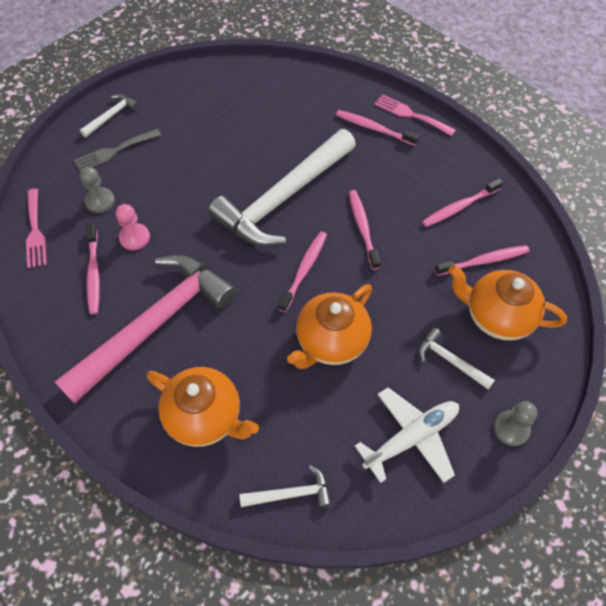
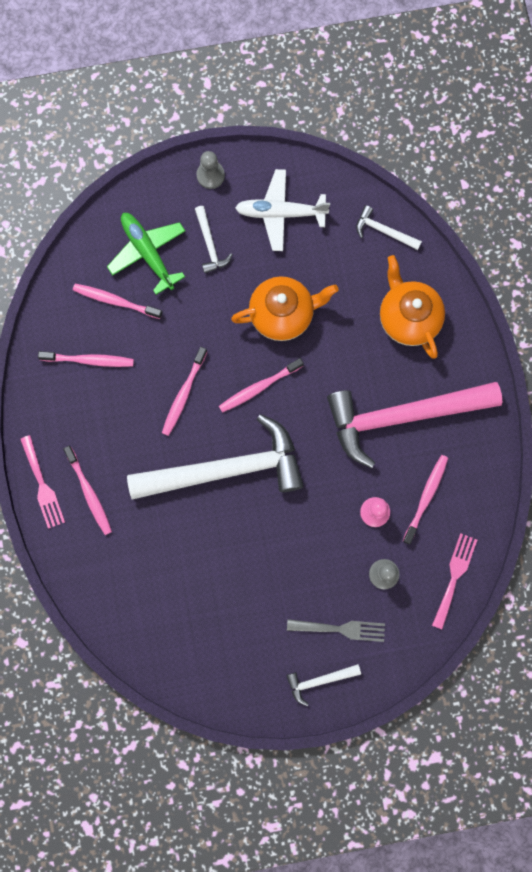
camera: 145 degrees left, 20 degrees up
(496, 316) = (148, 253): orange teapot -> green plane

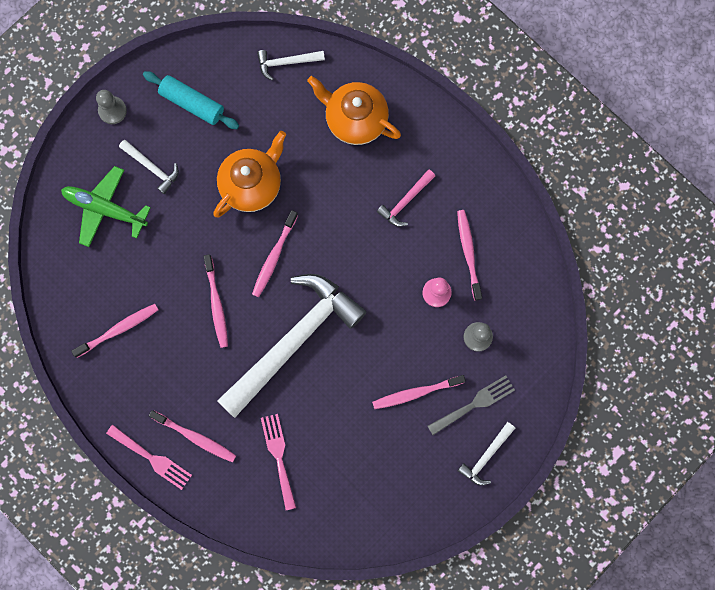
camera: 35 degrees left, 0 degrees up
(115, 301) = (106, 266): pink toothbrush -> pink toothbrush (416, 393)
(280, 213) = (192, 103): white plane -> turquoise rolling pin
(403, 416) = (405, 201): pink hammer -> pink hammer, size x0.41
(454, 576) = (534, 300): pink fork -> pink fork (278, 456)

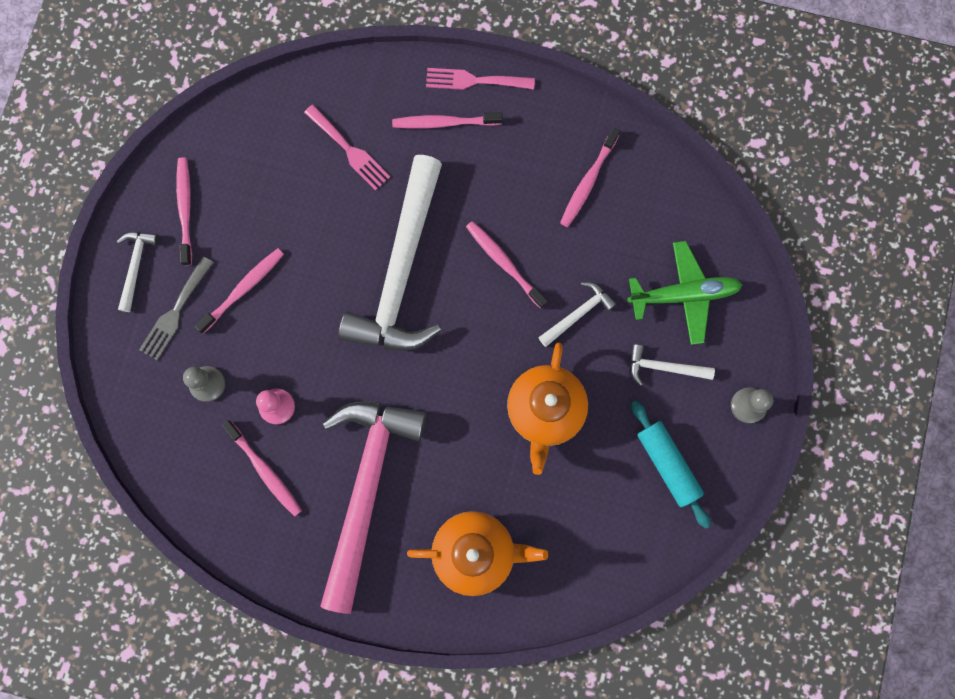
camera: 150 degrees right, 0 degrees up
(192, 103) = (667, 464): turquoise rolling pin -> turquoise rolling pin turned 60 degrees clockwise
(274, 257) = (474, 346): pink toothbrush -> pink toothbrush (185, 209)
(287, 62) = (592, 575): white hammer -> white hammer (578, 313)
(405, 201) = (365, 489): pink hammer -> pink hammer, size x2.42

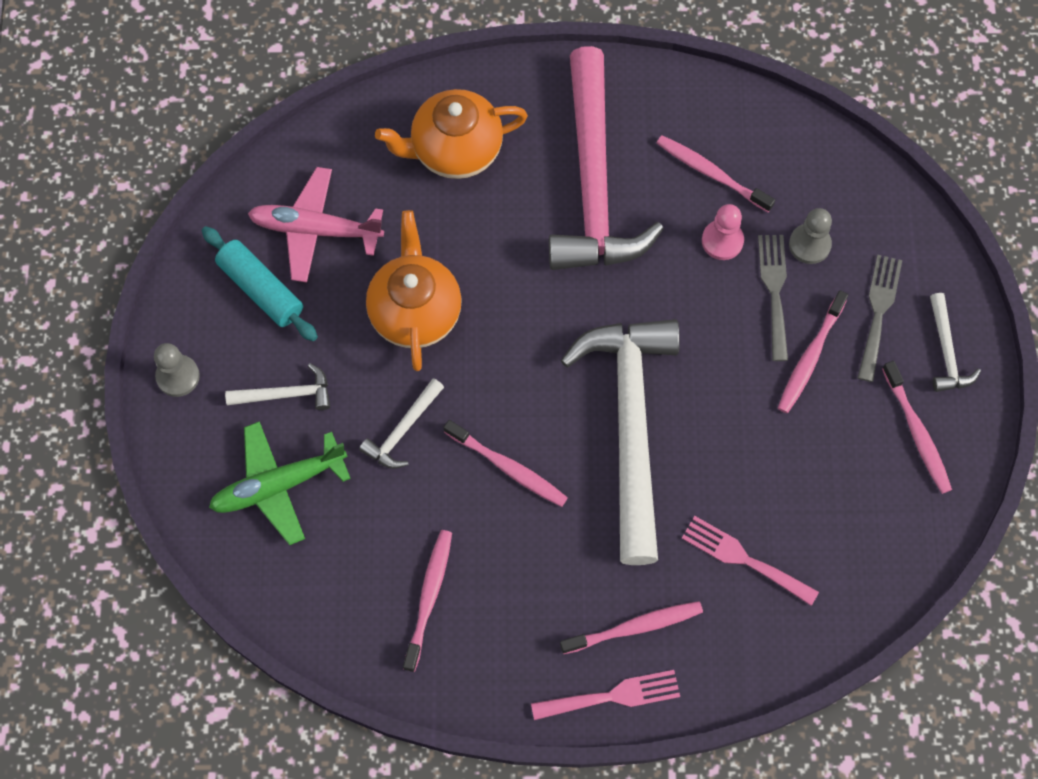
camera: 165 degrees right, 10 degrees down
(250, 352) = (774, 290): none -> grey fork
(611, 507) = (315, 230): none -> pink plane

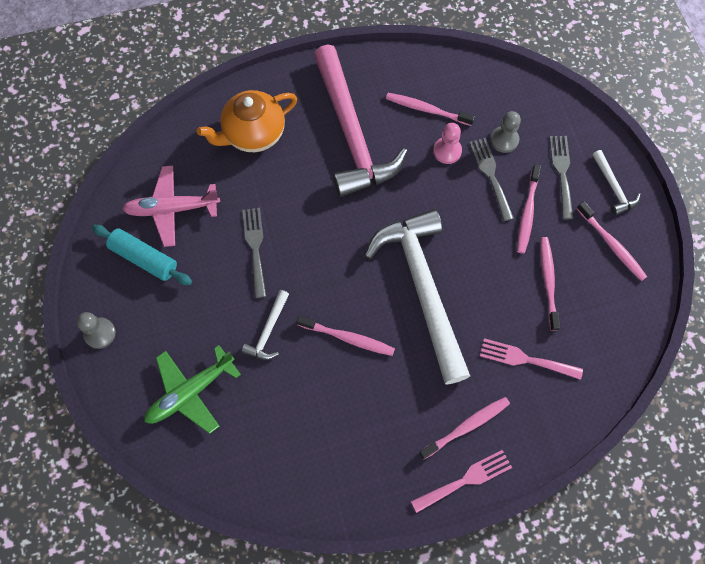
camera: 15 degrees left, 0 degrees up
(286, 394) = (180, 326): white hammer -> none
(415, 311) = (255, 247): orange teapot -> grey fork
(429, 597) = (318, 444): pink toothbrush -> pink toothbrush (548, 281)

